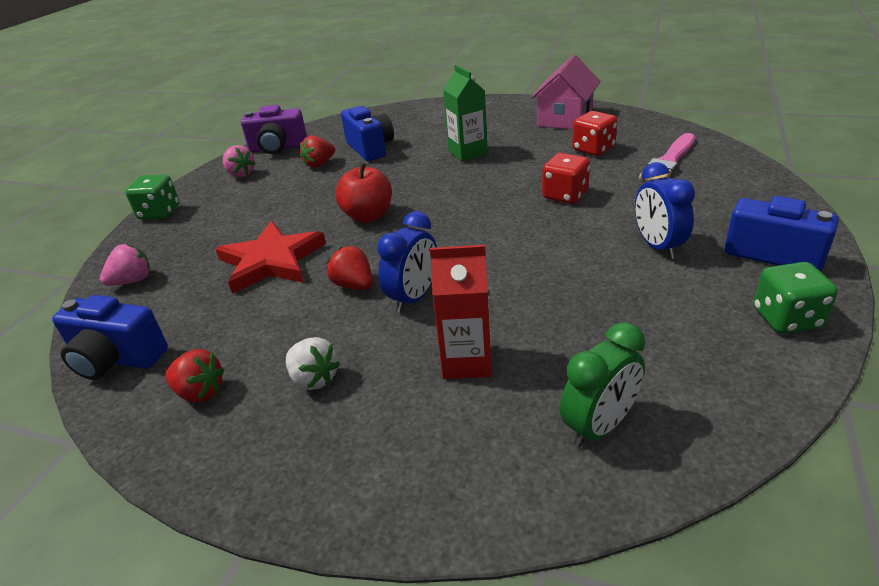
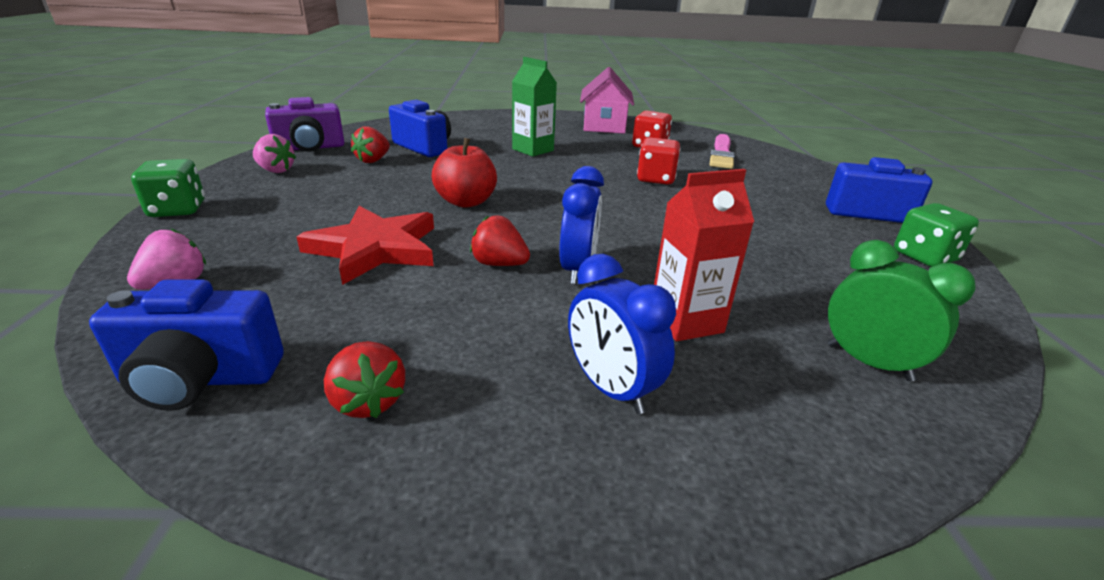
camera: 25 degrees left, 5 degrees down
(200, 392) = (368, 401): red strawberry -> red strawberry turned 60 degrees clockwise
(314, 379) = (522, 362): white strawberry -> none
(599, 426) = (868, 362): green clock -> green clock turned 75 degrees counterclockwise
(657, 246) = (772, 212): blue clock -> blue clock (611, 389)

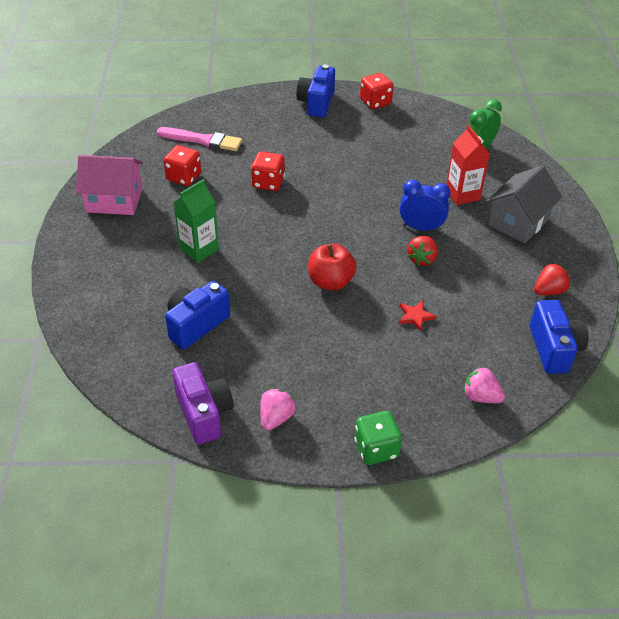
camera: 90 degrees left, 15 degrees up
(373, 160) = (240, 354): red strawberry -> none
(375, 248) = (415, 316): red star -> red star, size x0.43
(611, 389) = (518, 222): blue clock -> grey house
(924, 257) = (375, 102): green dice -> red dice

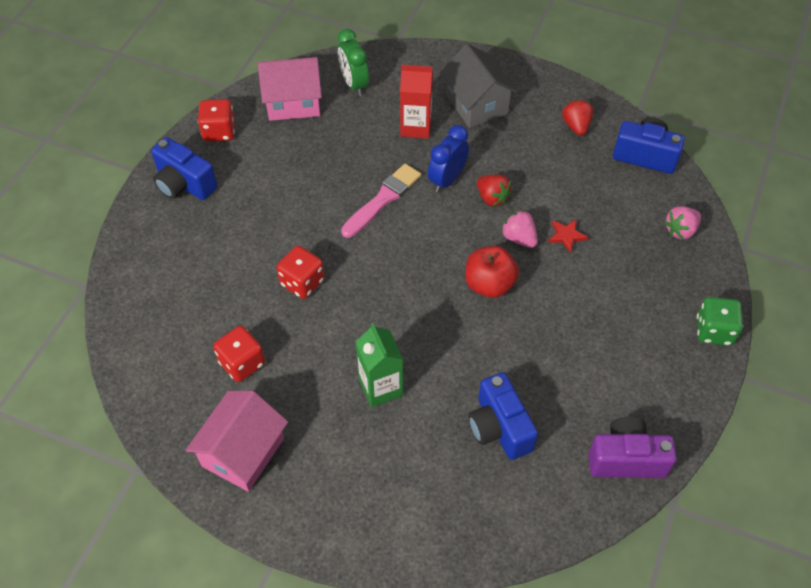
camera: 65 degrees left, 10 degrees up
(203, 140) = (181, 321): pink brush -> pink brush (383, 199)
(276, 418) = (652, 397): pink strawberry -> pink strawberry (519, 238)
(432, 126) = (293, 102): none -> pink house

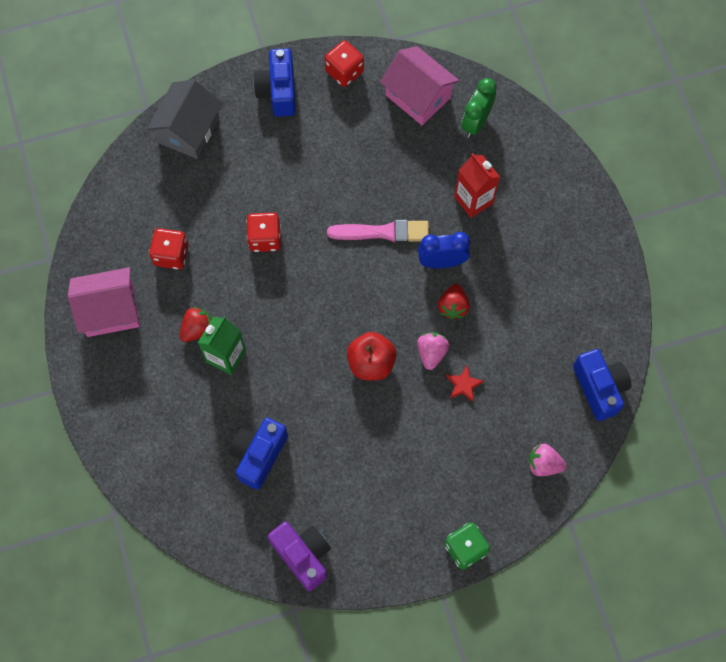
camera: 50 degrees right, 15 degrees up
(476, 104) = (538, 225): grey house -> grey house (188, 130)
(576, 126) = (583, 315): red strawberry -> red strawberry (197, 329)

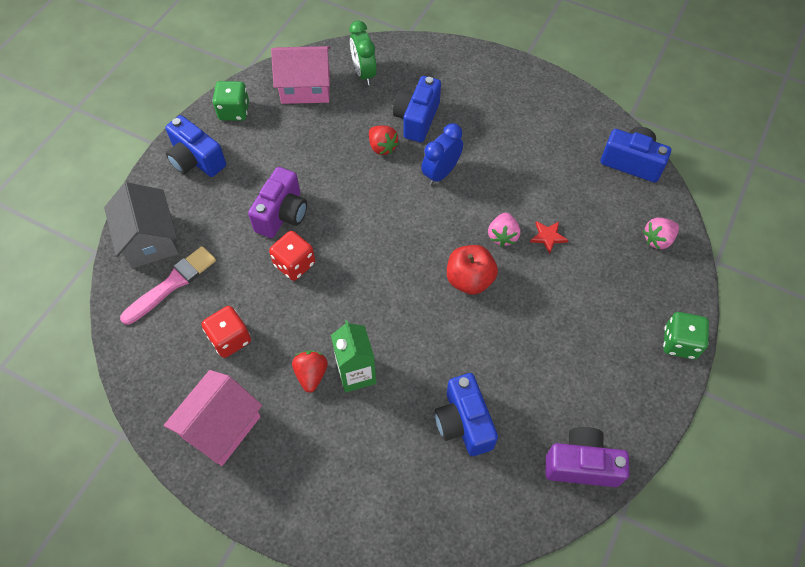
camera: 45 degrees left, 10 degrees down
(294, 191) = (282, 214): none -> purple camera
(344, 71) = (234, 111): red dice -> green dice
(383, 232) = (378, 188): pink brush -> pink brush (172, 284)
(431, 353) = (502, 236): pink strawberry -> pink strawberry turned 135 degrees counterclockwise
(453, 306) = (481, 194): red strawberry -> red strawberry (382, 147)
(473, 200) = (417, 119): red carton -> blue camera

